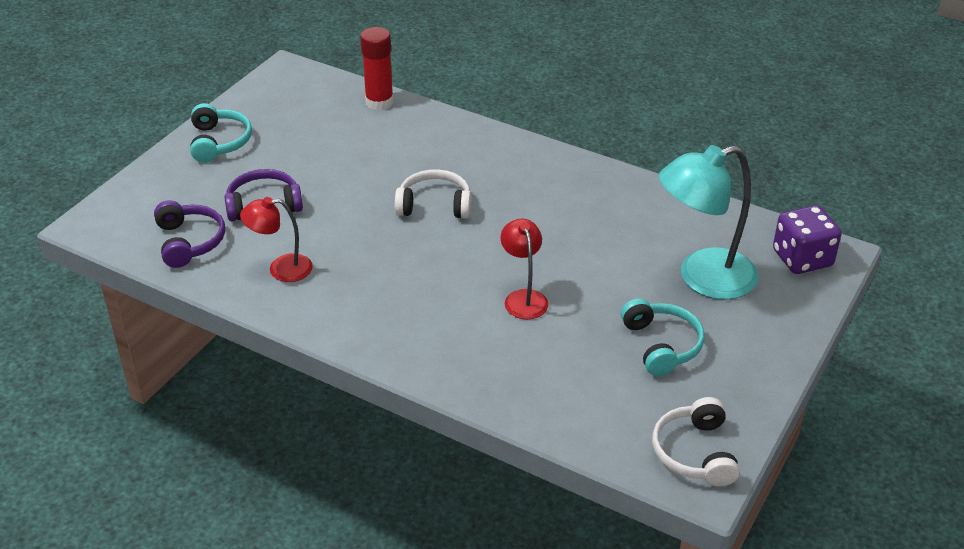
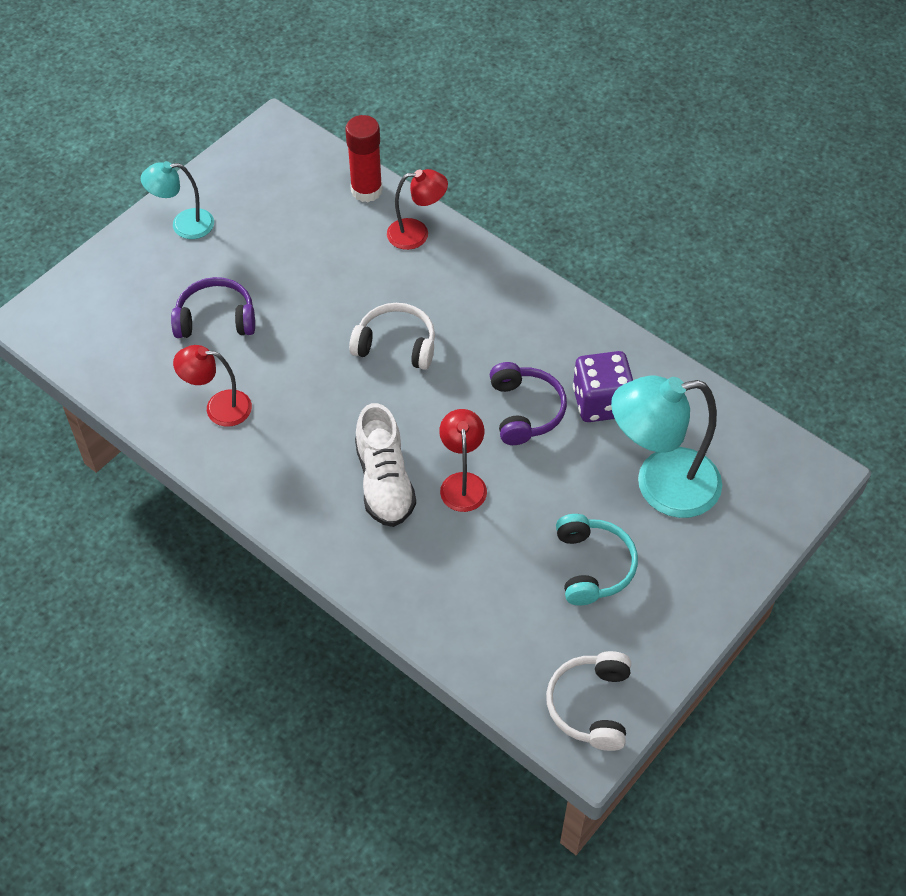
camera: 10 degrees right, 15 degrees up
(189, 242) = (131, 358): purple headphones -> purple headphones (525, 411)
(219, 142) = (184, 225): turquoise headphones -> turquoise lamp
(432, 127) = (417, 234): none -> red lamp
(451, 305) = (384, 481): none -> white shoe
(802, 258) = (777, 475): purple dice -> purple dice (601, 402)

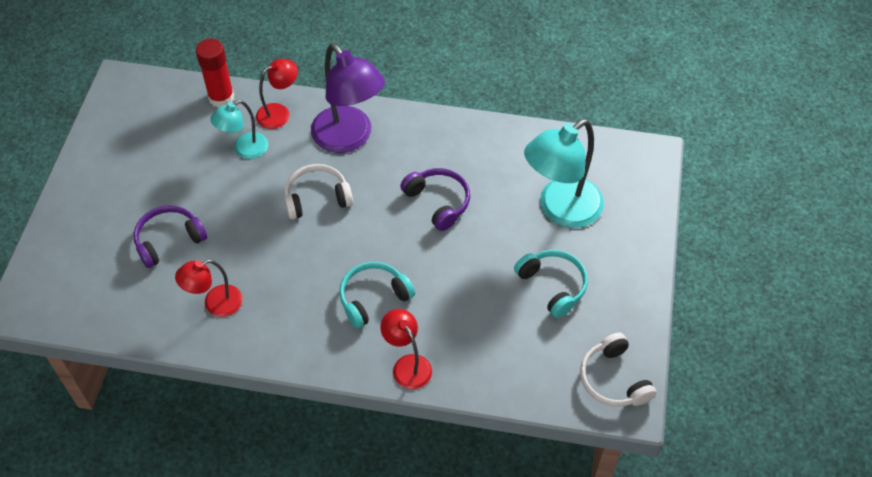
camera: 30 degrees left, 0 degrees up
(184, 225) = (96, 182): turquoise lamp -> turquoise lamp (244, 149)
(384, 481) = (373, 298): white shoe -> turquoise headphones
(462, 483) = (428, 272): red lamp -> red lamp (407, 365)
(474, 295) = (349, 138): none -> purple lamp
(601, 402) = (485, 172): purple dice -> none

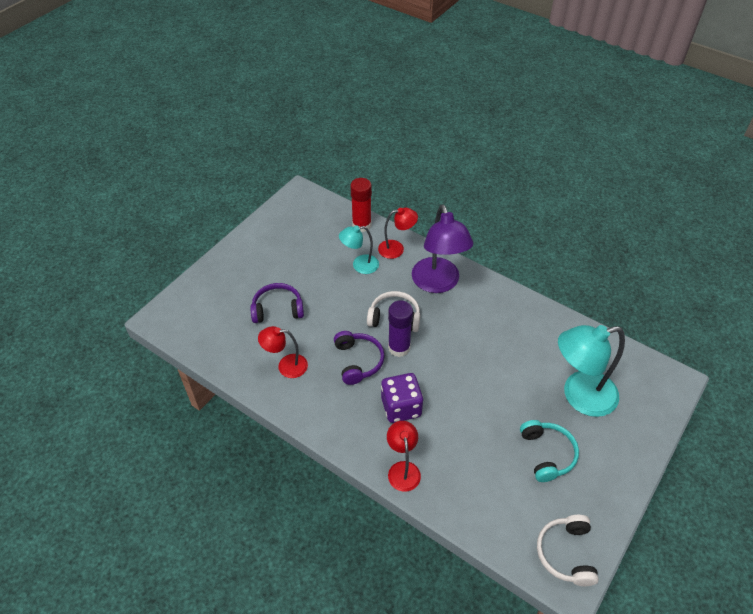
camera: 25 degrees right, 5 degrees down
(339, 231) = (399, 348): none -> purple glue stick
(373, 298) = (401, 407): turquoise headphones -> purple dice
(438, 202) = (483, 354): purple headphones -> purple headphones (358, 361)

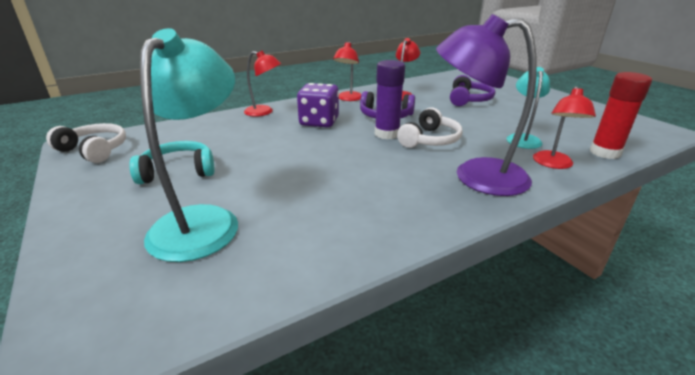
camera: 115 degrees right, 20 degrees down
(323, 410) = (348, 99): none -> red lamp
(547, 454) = (178, 171): turquoise headphones -> turquoise headphones turned 150 degrees clockwise

